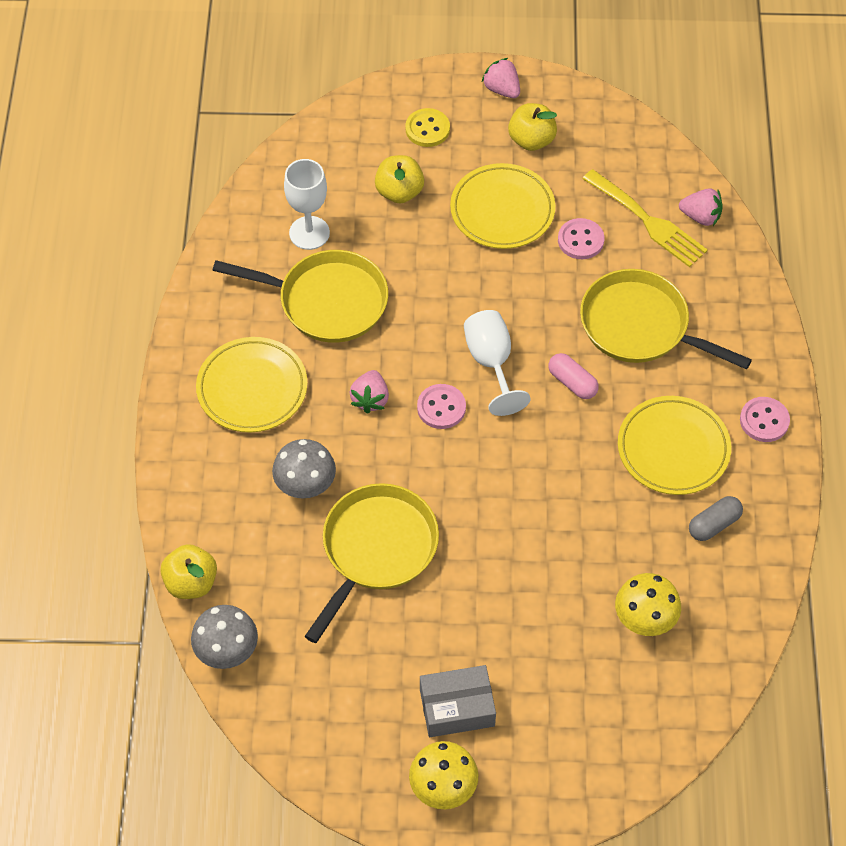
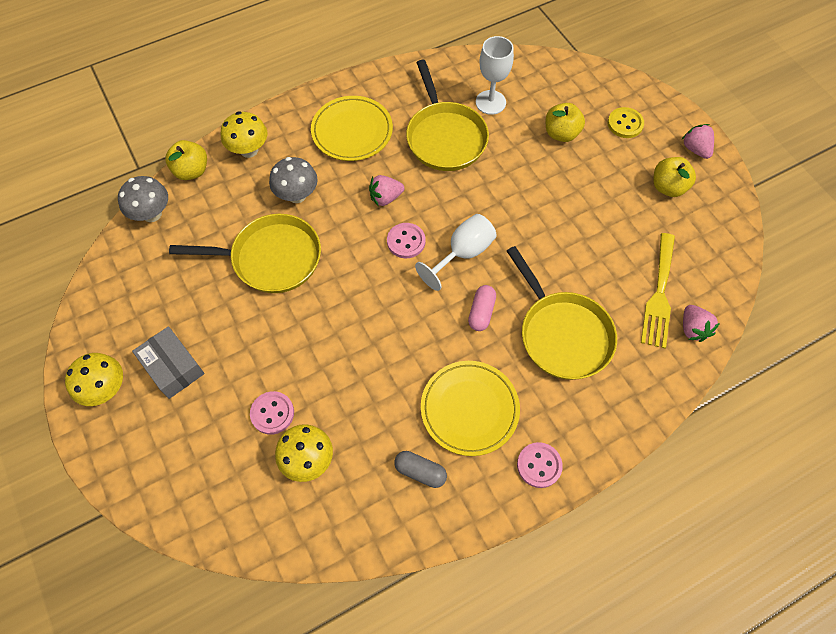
camera: 60 degrees right, 5 degrees up
(203, 507) = (249, 150): none -> yellow mushroom
(502, 89) = (695, 149): pink strawberry -> pink strawberry turned 45 degrees counterclockwise
(502, 210) = (594, 198): yellow plate -> none
(580, 240) = (607, 259): pink button -> pink button (272, 413)
(640, 326) = (562, 334): yellow pan -> yellow pan turned 150 degrees clockwise

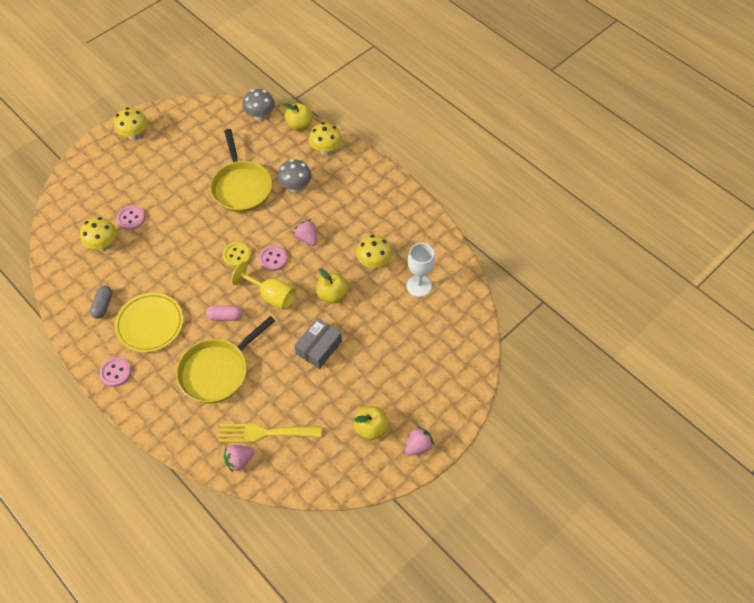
camera: 75 degrees right, 5 degrees down
(173, 367) = (154, 161): grey box -> grey box (319, 347)
(352, 131) = (361, 204): yellow plate -> none
(445, 137) = (374, 262): yellow pan -> yellow mushroom
(463, 253) = (271, 296): white goblet -> yellow goblet
(561, 133) = (403, 341): yellow apple -> yellow apple (332, 295)
(625, 124) = (428, 387): yellow button -> yellow button (237, 255)

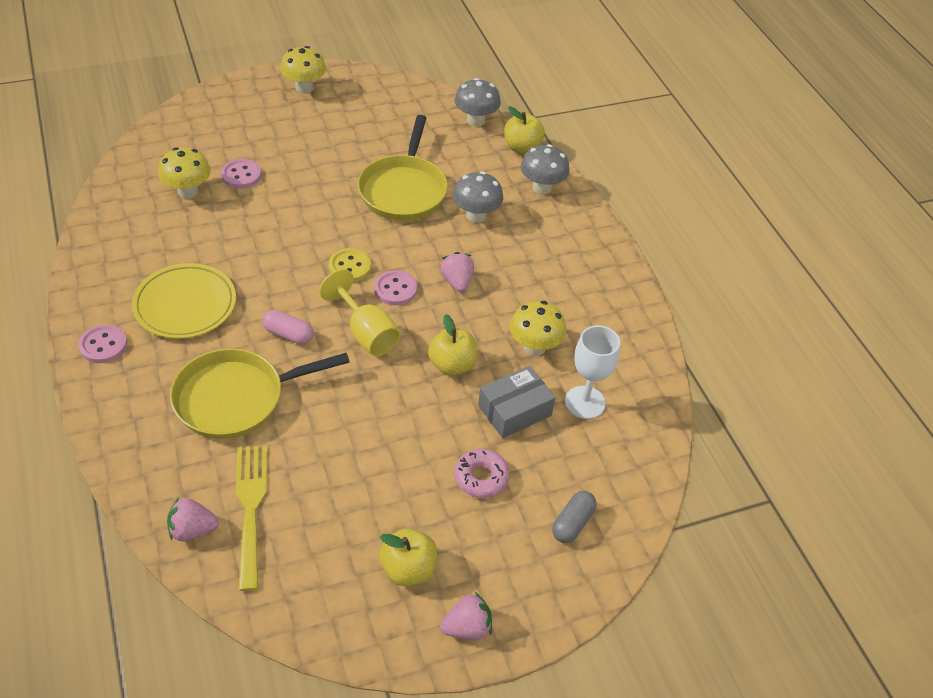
camera: 20 degrees right, 10 degrees down
(103, 305) = (141, 259): grey capsule -> grey capsule (572, 523)
(264, 433) = (251, 508): yellow fork -> yellow fork turned 60 degrees clockwise
(319, 347) = (394, 425): grey box -> grey box (514, 410)
(326, 150) = (542, 187): yellow mushroom -> grey mushroom
(383, 357) = (481, 477): none -> pink donut

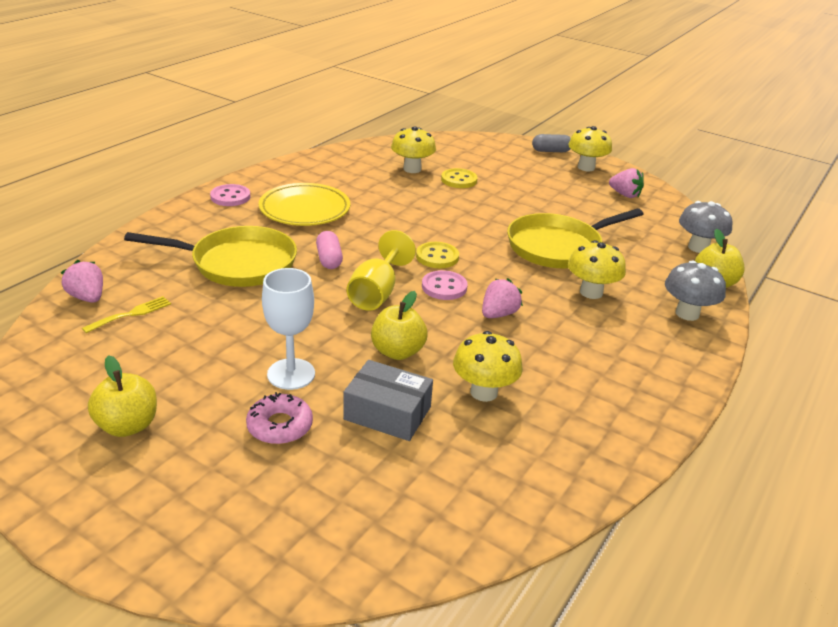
camera: 55 degrees right, 15 degrees down
(236, 398) = (238, 263): yellow pan -> yellow pan turned 150 degrees clockwise
(241, 175) = (459, 180): pink button -> yellow button
(251, 508) = (131, 314): yellow fork -> yellow fork, size x0.55
(467, 628) = (80, 496): pink strawberry -> pink strawberry (625, 195)
(476, 215) = (591, 292): grey mushroom -> yellow mushroom
(572, 523) = (279, 520): grey capsule -> grey capsule (551, 151)
(585, 402) = (455, 458): white goblet -> white goblet (291, 374)

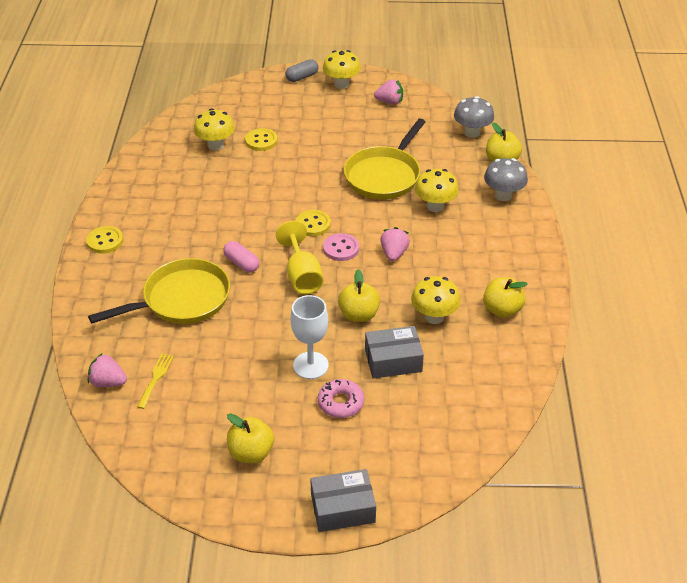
camera: 30 degrees left, 10 degrees up
(146, 542) = (343, 508): none -> grey box
(230, 197) = (105, 241): pink button -> yellow button
(305, 209) = (176, 225): yellow plate -> none
(579, 424) = (502, 310): none -> yellow apple

